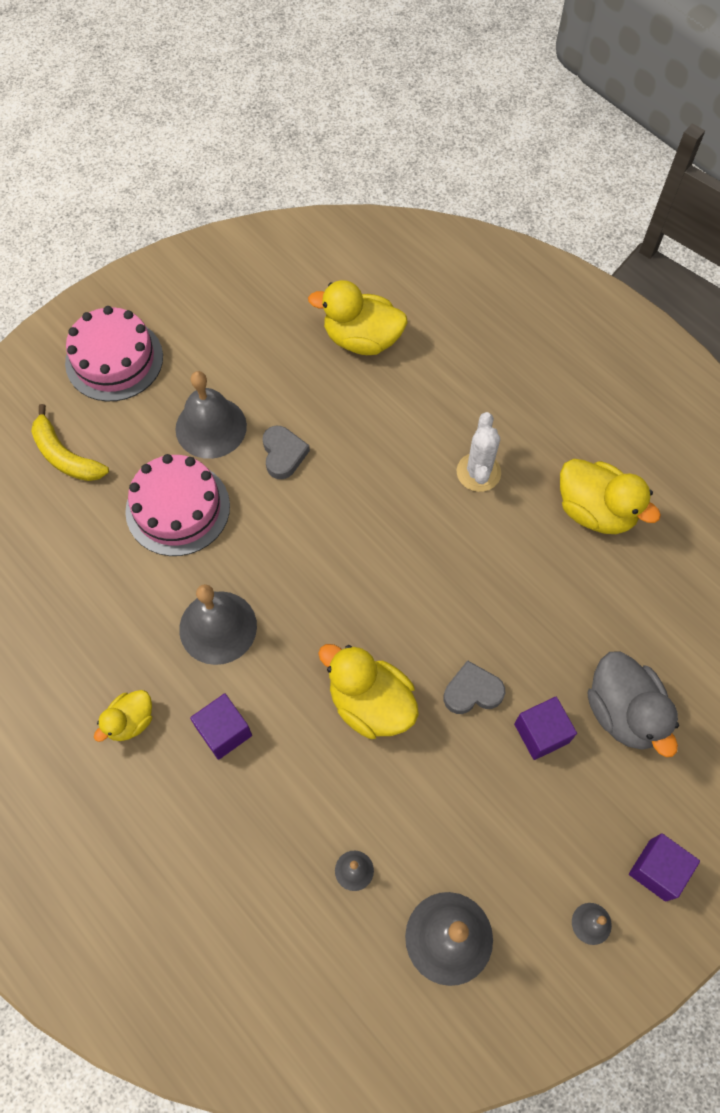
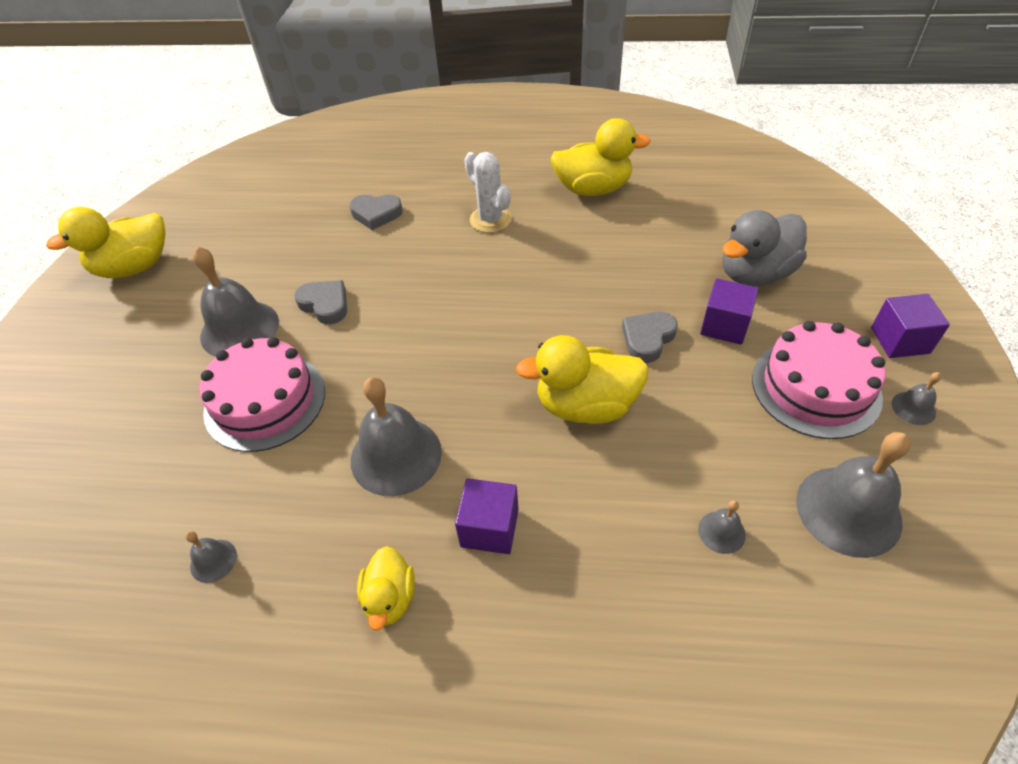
camera: 40 degrees left, 15 degrees down
(61, 604) = (213, 560): none -> grey bell
(65, 456) = (105, 441): yellow banana -> none
(114, 360) = (94, 344): pink cake -> pink cake (815, 387)
(362, 339) = (315, 205): yellow duck -> yellow duck (134, 267)
(398, 390) = (376, 214): none -> grey heart
(624, 712) = (755, 274): grey duck -> grey duck turned 120 degrees clockwise

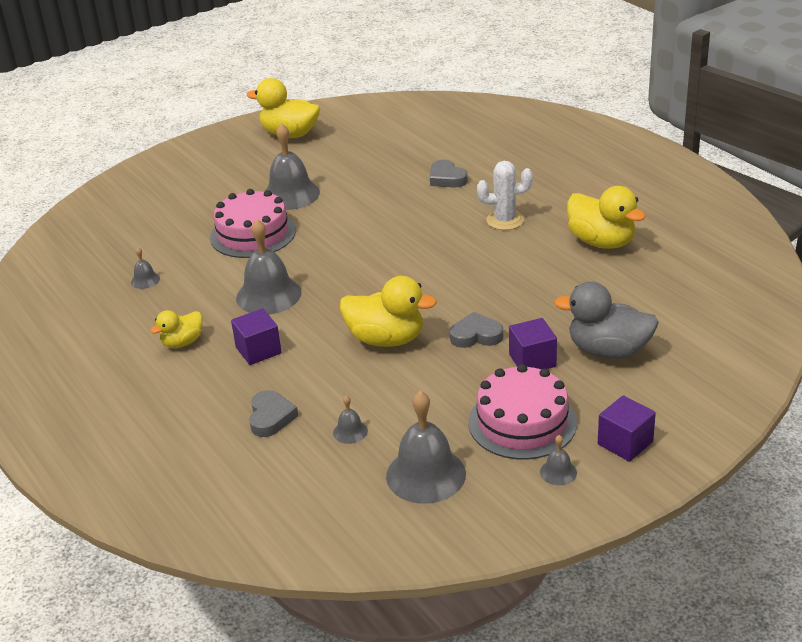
camera: 50 degrees right, 15 degrees down
(325, 304) = (345, 208): grey heart -> grey heart (271, 417)
(490, 219) = (505, 220): white cactus -> white cactus turned 75 degrees clockwise
(586, 405) = (386, 339): yellow duck -> yellow duck turned 150 degrees clockwise

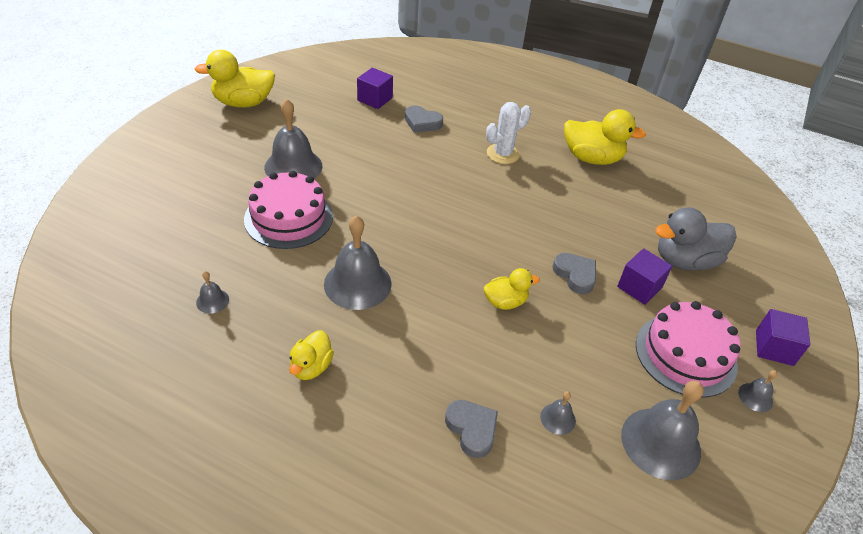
camera: 35 degrees left, 10 degrees up
(258, 350) = (397, 352): purple cube -> purple cube (375, 99)
(386, 339) = (505, 302): yellow duck -> yellow duck, size x0.58
(476, 335) = (575, 275): grey heart -> grey heart turned 90 degrees clockwise

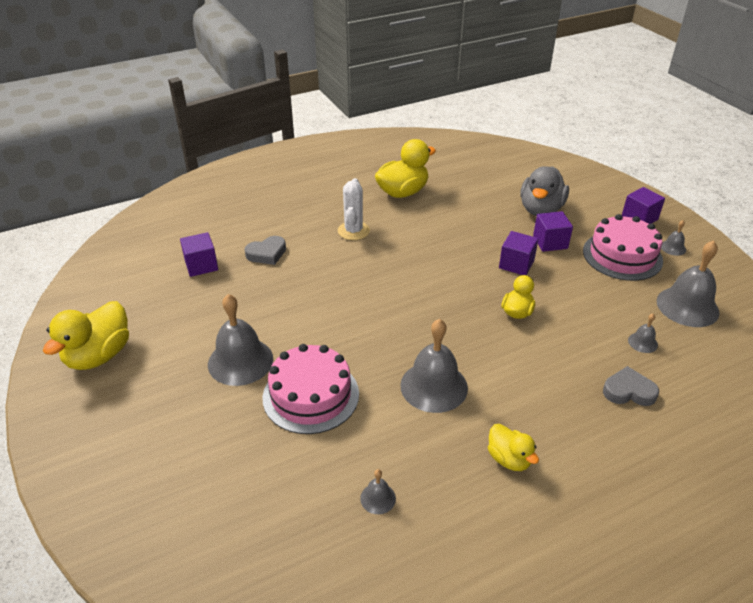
camera: 50 degrees left, 5 degrees down
(575, 275) = (516, 264): grey heart -> purple cube

